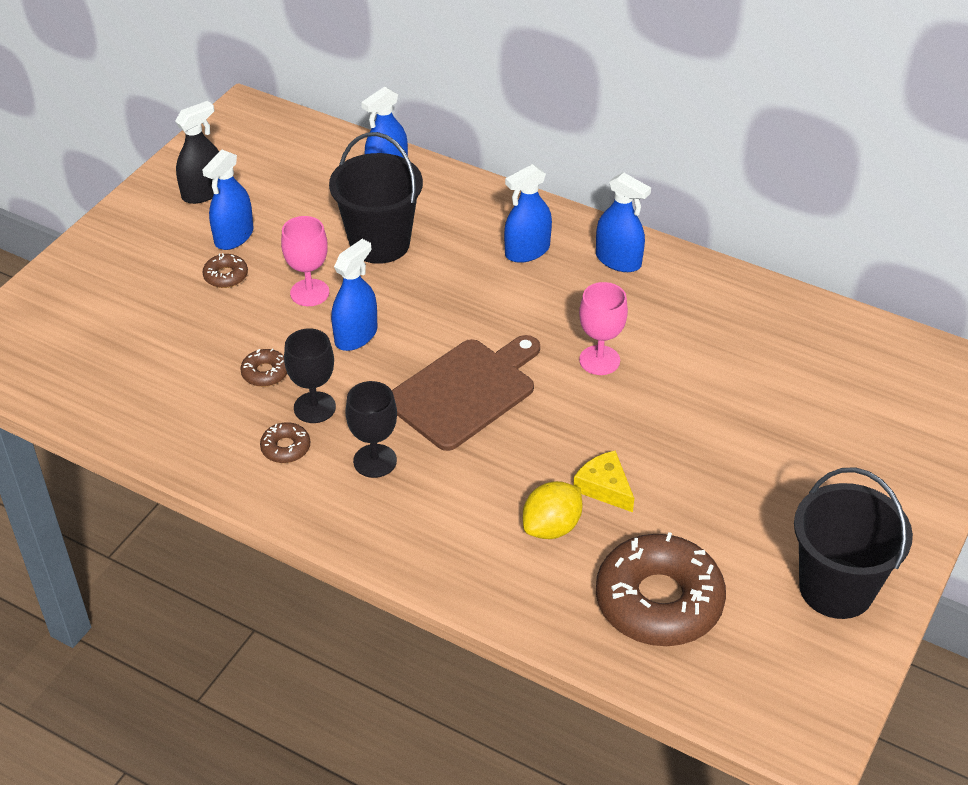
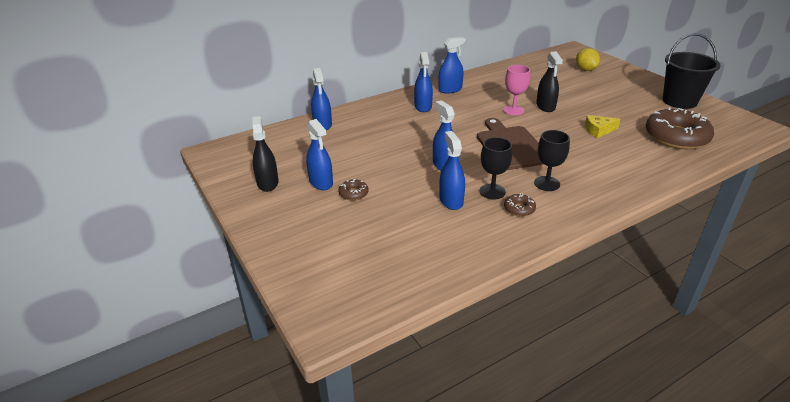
camera: 60 degrees left, 10 degrees down
(265, 373) = (451, 200): brown donut -> blue spray bottle
(309, 293) = (396, 170): pink goblet -> none
(379, 243) = (377, 140): black bucket -> none
(551, 527) = (619, 149): yellow lemon -> yellow lemon (585, 69)
(648, 397) = (545, 106): none -> black spray bottle

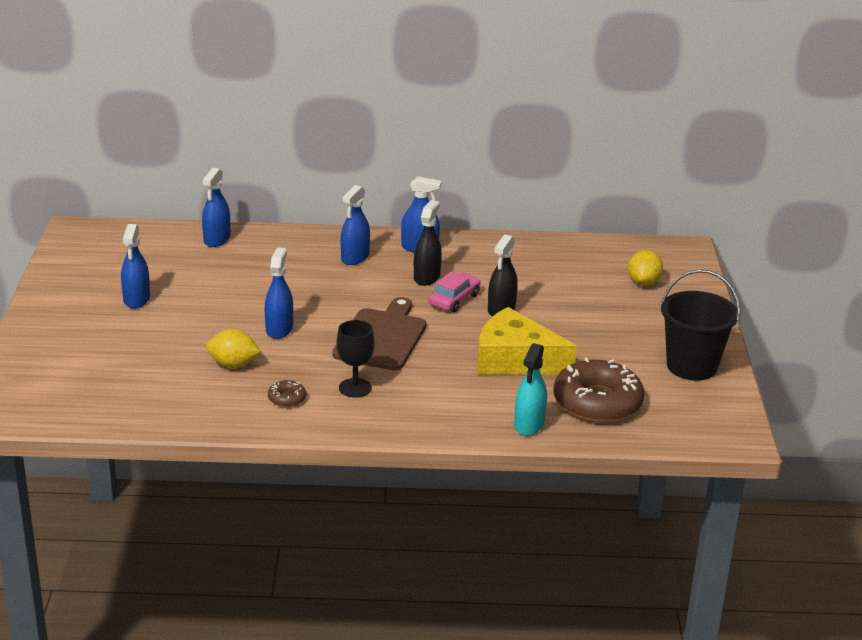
camera: 30 degrees right, 5 degrees down
(267, 183) = (88, 281): black spray bottle -> black spray bottle (426, 277)
(353, 193) = (152, 321): brown donut -> none
(451, 200) = (233, 364): blue spray bottle -> yellow lemon
(492, 191) = (286, 373): black goblet -> none
(513, 110) = (454, 300): pink goblet -> pink car
(598, 130) = (515, 359): yellow cheese -> yellow cheese, size x2.08
(669, 164) = (529, 424): none -> turquoise spray bottle

